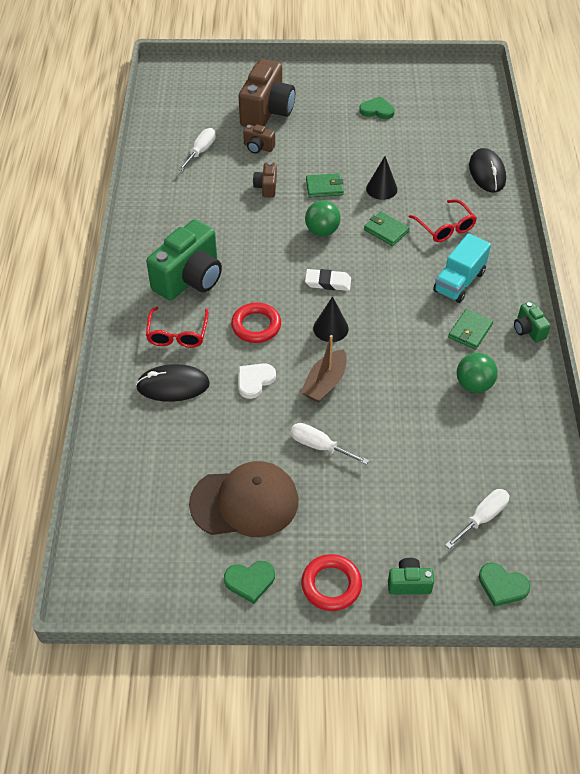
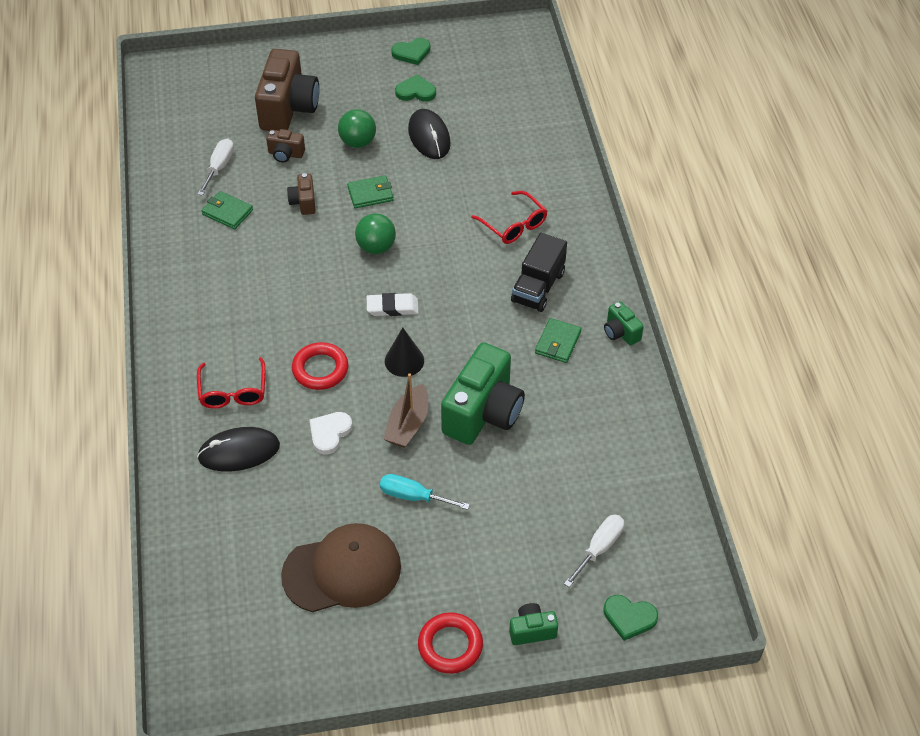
camera: 10 degrees left, 0 degrees up
(189, 279) = (235, 324): green camera -> green camera (483, 412)
(250, 581) = (363, 655): green heart -> green heart (412, 53)
(319, 446) = (413, 496): white screwdriver -> turquoise screwdriver
(381, 189) = (435, 187): black cone -> none
(386, 230) = (448, 237): green wallet -> green wallet (227, 212)
(459, 282) = (538, 287): turquoise truck -> black truck
(474, 385) = (570, 403): green ball -> green ball (358, 142)
(487, 173) = (551, 153): black mouse -> black mouse (429, 137)

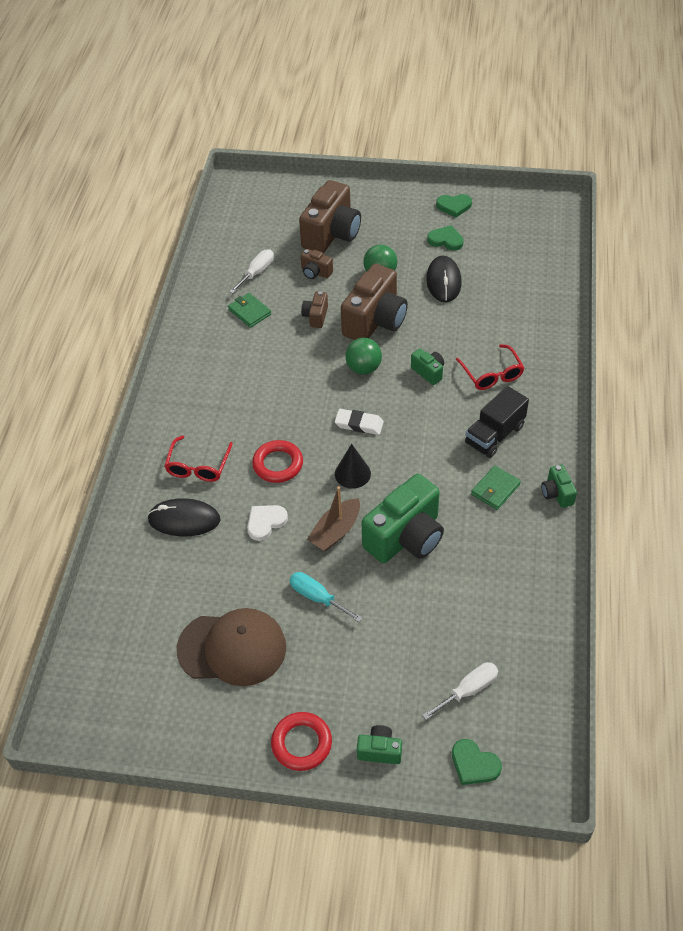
camera: 20 degrees right, 0 degrees up
(370, 194) = (375, 321): green wallet -> brown camera
(447, 236) = (428, 372): none -> green camera

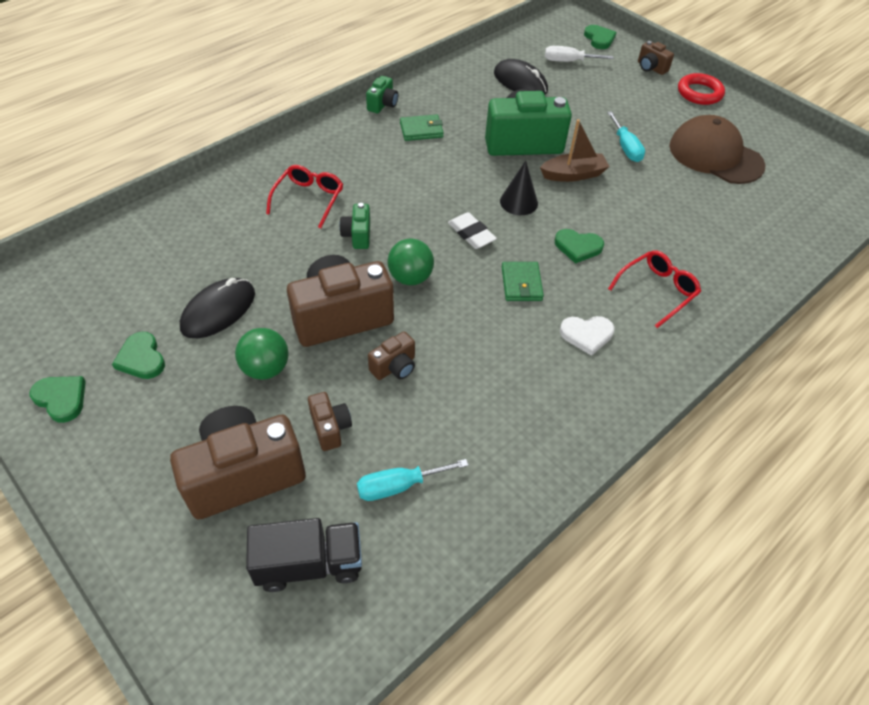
camera: 145 degrees left, 0 degrees up
(184, 520) = (701, 255): black mouse -> black mouse (520, 82)
(249, 312) = (462, 429): green wallet -> green wallet (521, 284)
(257, 272) = (399, 486): white screwdriver -> turquoise screwdriver
(265, 522) = (627, 212): white heart -> white heart (586, 335)
(278, 464) = (578, 247): red ring -> green heart
(379, 751) = (651, 68): green camera -> brown camera
(494, 435) = (372, 159): black truck -> black truck (309, 564)

